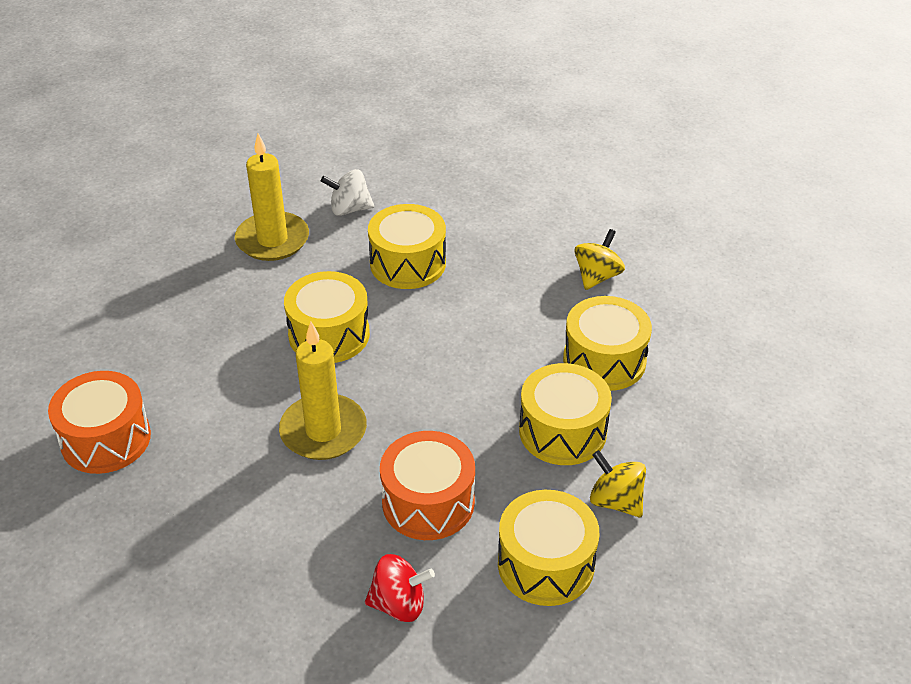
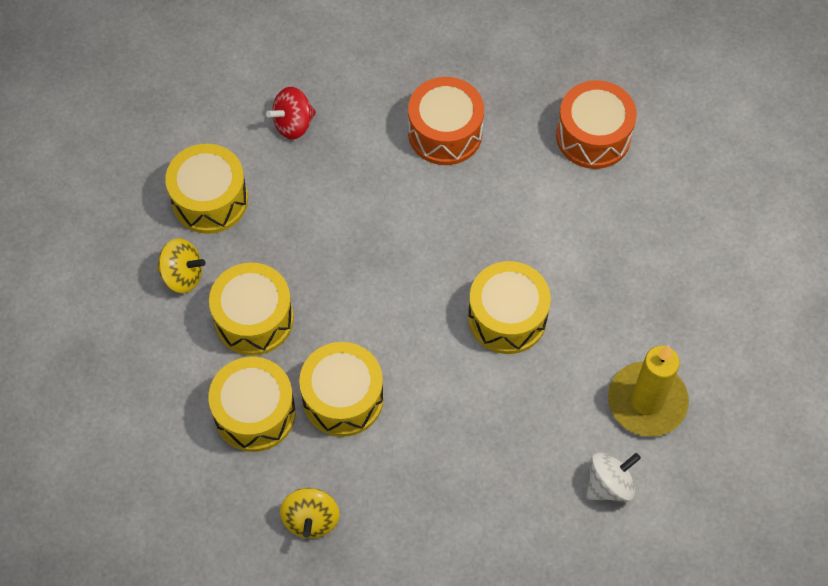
camera: 150 degrees right, 20 degrees up
(323, 431) = (440, 224): yellow candle -> none
(408, 263) = (499, 439): yellow drum -> yellow drum (343, 398)
(428, 502) = (321, 205): orange drum -> orange drum (445, 133)

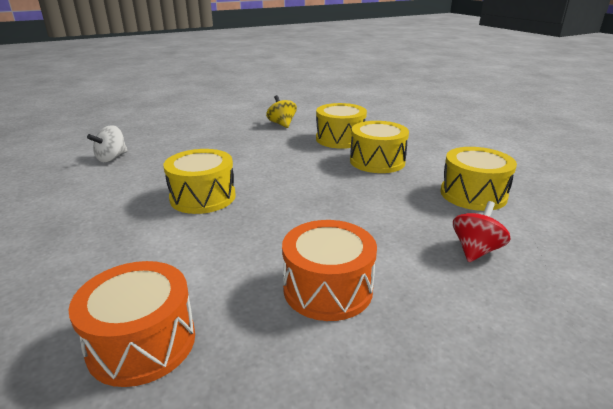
camera: 155 degrees right, 35 degrees down
(183, 275) = (440, 165): yellow spinning top -> none
(343, 398) = (295, 151): yellow drum -> none
(647, 401) = (82, 188): yellow candle -> none

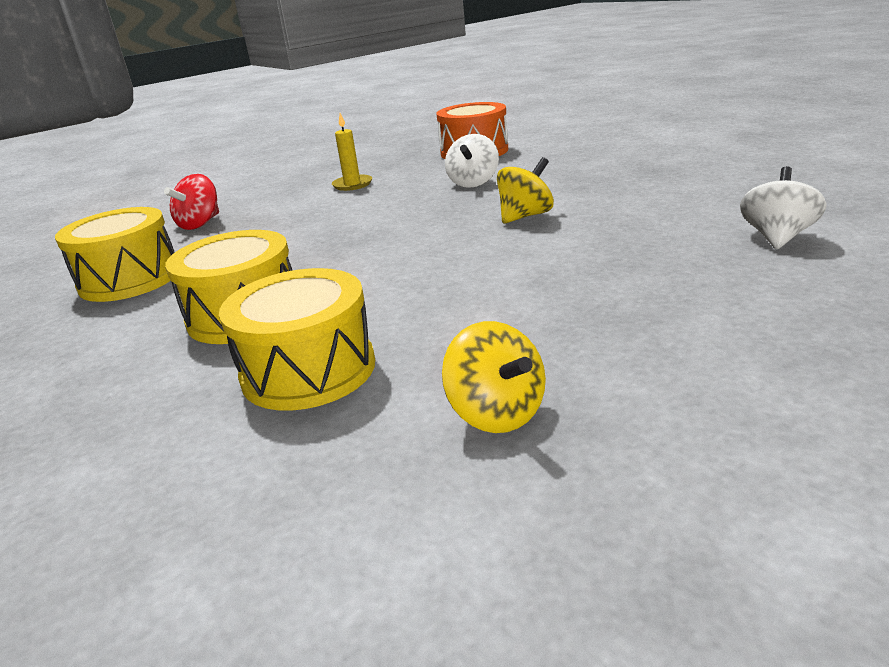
camera: 175 degrees right, 0 degrees up
(203, 197) = (525, 216): yellow drum -> yellow spinning top
(203, 252) = (473, 183): none -> white spinning top
(328, 289) = (352, 184): orange drum -> yellow candle

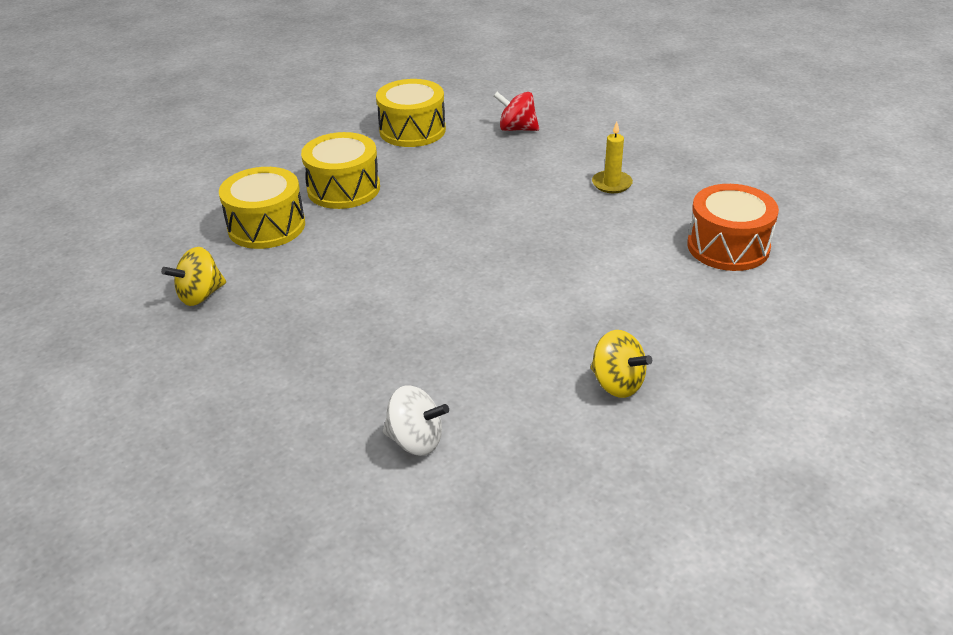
camera: 80 degrees right, 10 degrees up
(473, 183) = (607, 255): white spinning top -> none
(525, 216) = (501, 293): yellow spinning top -> yellow spinning top (617, 384)

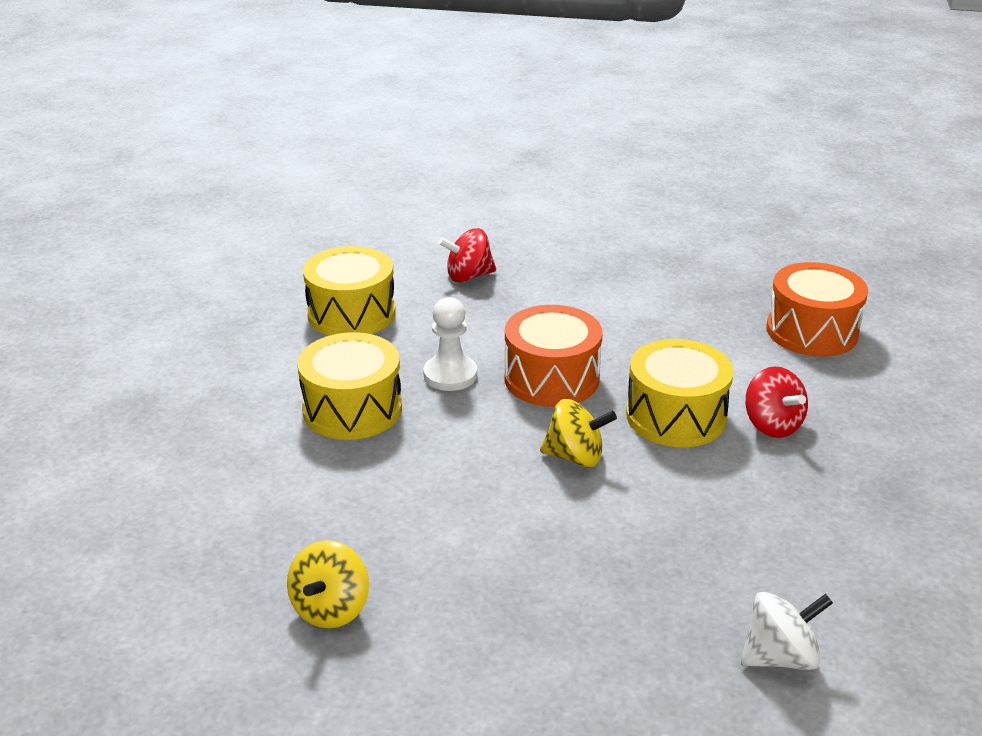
camera: 35 degrees left, 5 degrees down
(266, 226) = (310, 489): yellow drum -> yellow drum (676, 416)
(426, 188) = (450, 375): none -> white pawn
(489, 213) = (551, 378): none -> orange drum
(606, 299) = (772, 425): none -> red spinning top
(611, 184) = (635, 305): yellow candle -> none
(617, 384) = (882, 505): yellow spinning top -> yellow spinning top (575, 456)

